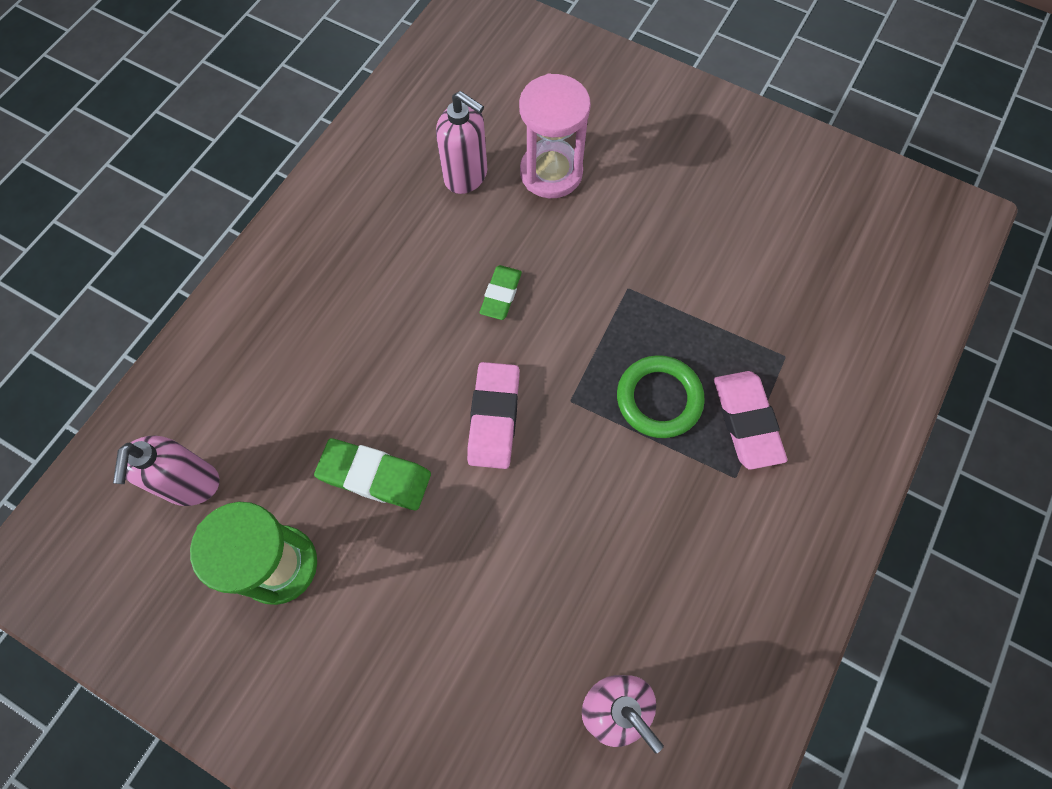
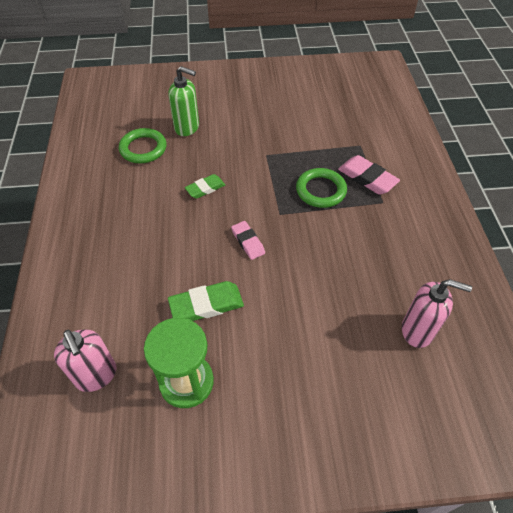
camera: 35 degrees left, 15 degrees down
(466, 176) = (143, 148): pink soap dispenser -> green ring
(494, 417) = (248, 242): pink eraser -> pink eraser, size x0.65
(501, 294) = (205, 188): green eraser -> green eraser turned 75 degrees clockwise
(551, 173) = (187, 127): pink hourglass -> green soap dispenser

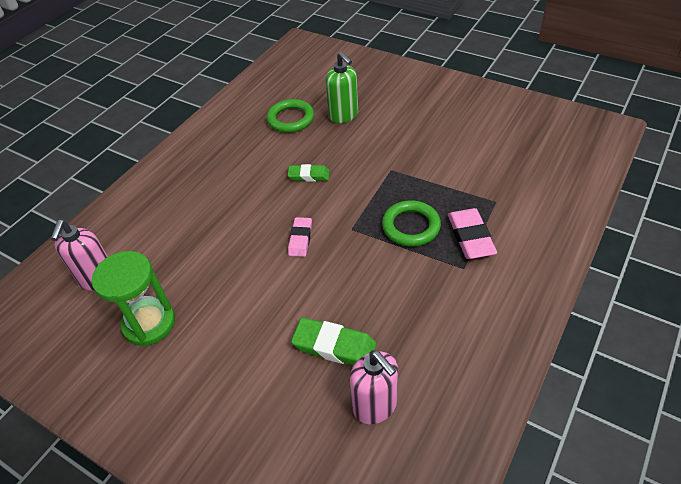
camera: 40 degrees right, 5 degrees down
(206, 305) = (219, 273): green eraser -> green eraser (334, 346)

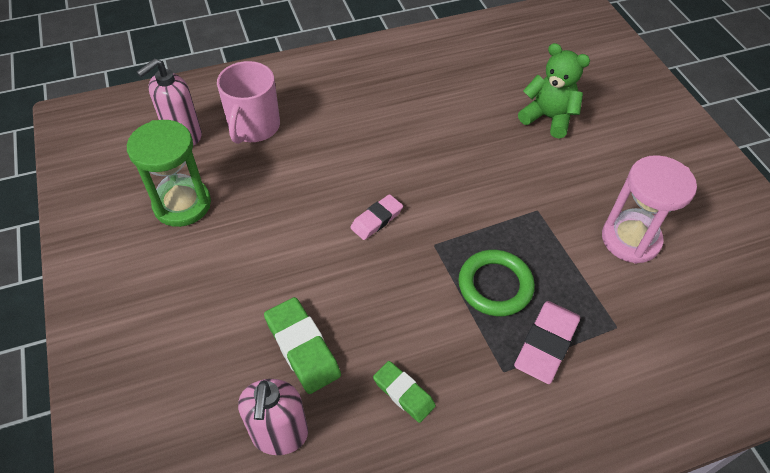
camera: 35 degrees right, 5 degrees up
(150, 239) = (253, 127): none -> pink mug
(291, 119) = (490, 88): green ring -> none
(309, 175) = (448, 160): green eraser -> green eraser (403, 393)
(343, 115) = (548, 118): green soap dispenser -> green teddy bear
(456, 152) = (630, 239): none -> pink hourglass

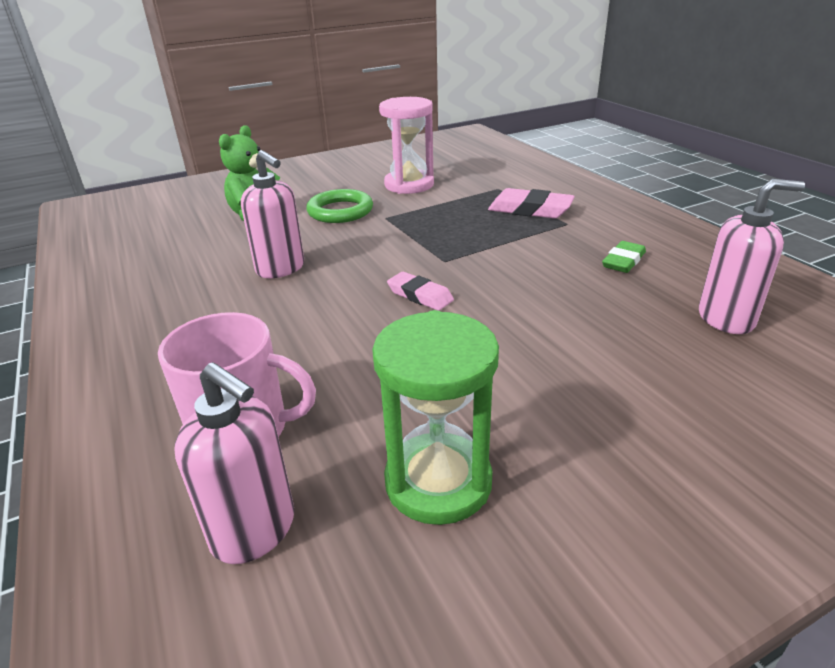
camera: 95 degrees left, 20 degrees down
(302, 348) = (619, 320): green eraser -> none
(440, 136) = (281, 269): none -> pink soap dispenser
(495, 285) = (481, 230): green ring -> green ring (340, 211)

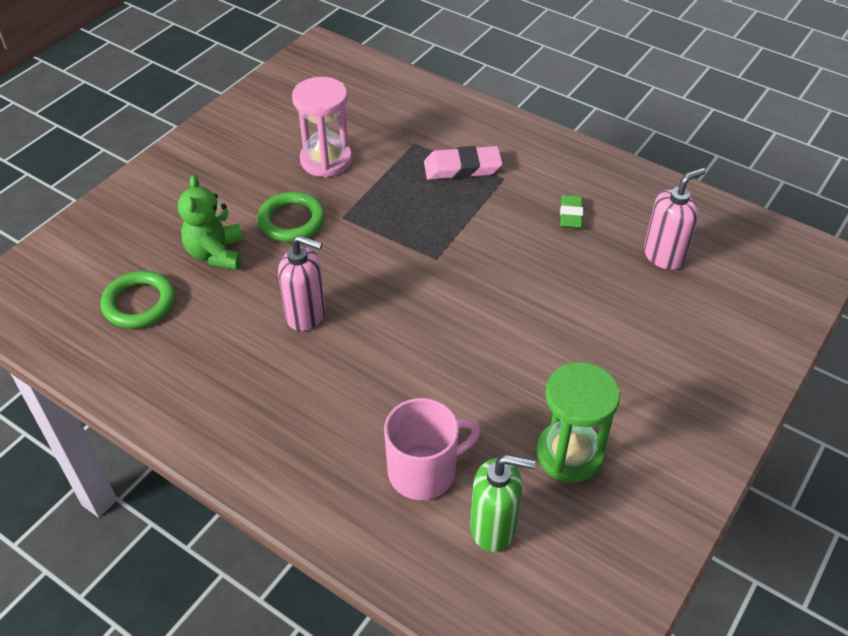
camera: 30 degrees left, 15 degrees up
(165, 230) = (139, 303): none -> green ring
(254, 530) = (493, 528): pink soap dispenser -> green soap dispenser
(420, 295) = (446, 305): pink eraser -> none

